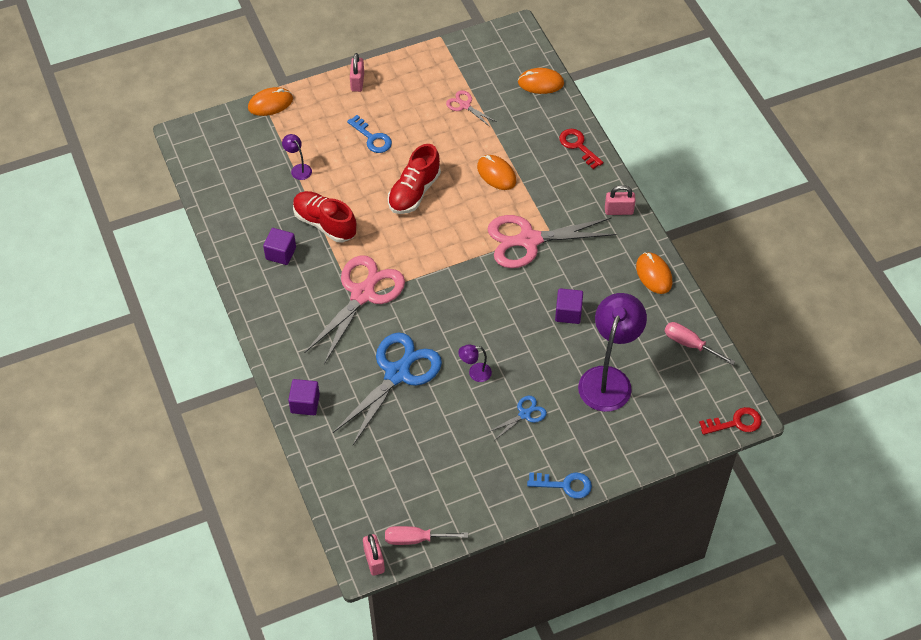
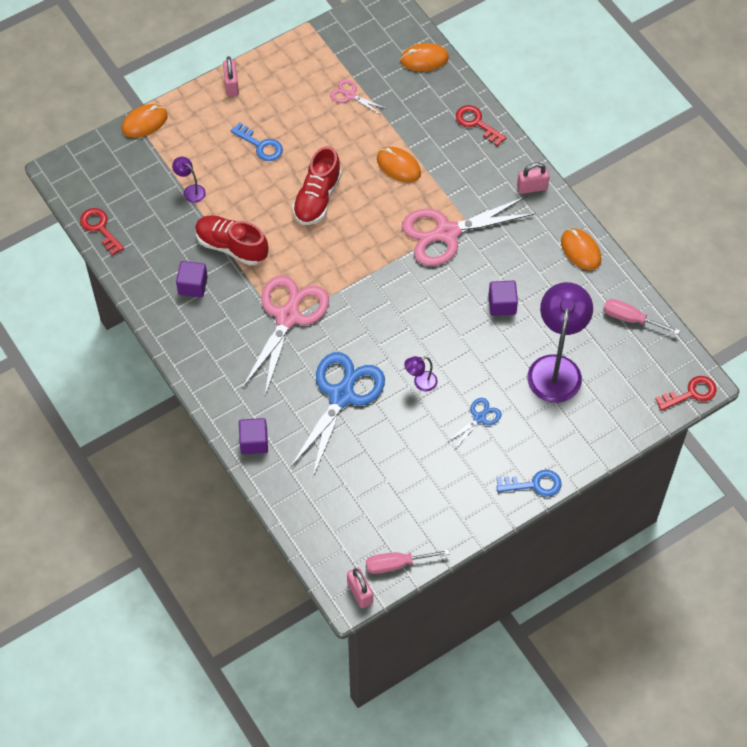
camera: 10 degrees left, 5 degrees up
(207, 190) = (100, 228): none -> red key

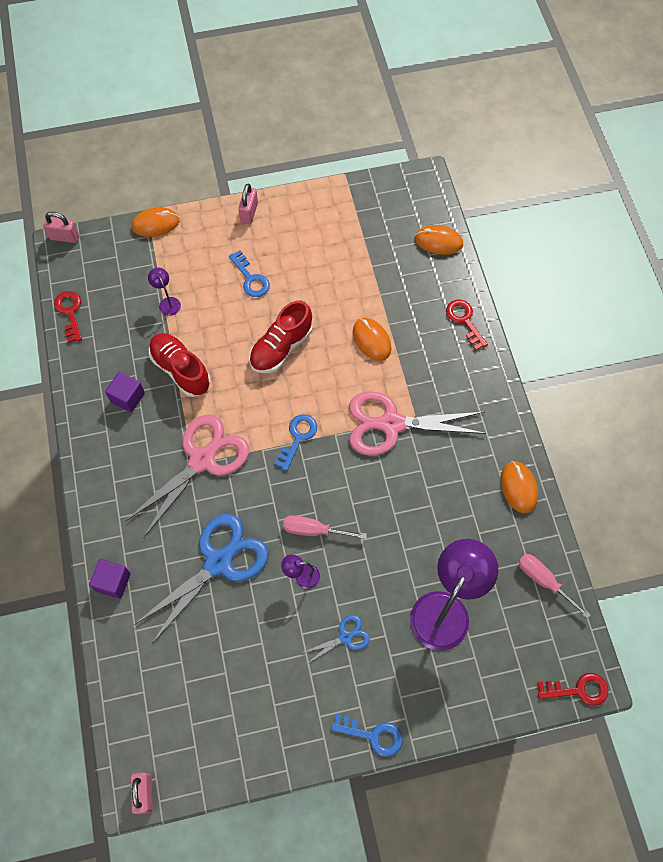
camera: 20 degrees right, 5 degrees up
(350, 95) = (354, 256): pink scissors -> none
(367, 271) = (298, 438): none -> blue key
(397, 564) = (195, 774): pink screwdriver -> pink screwdriver (314, 530)
(502, 304) = (417, 519): purple cube -> none
(532, 187) = (494, 404): pink padlock -> pink padlock (64, 237)

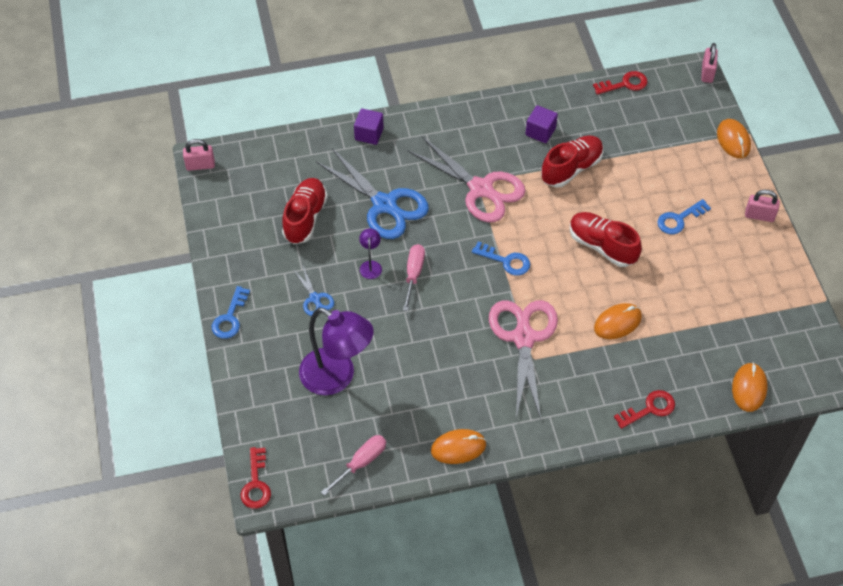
camera: 90 degrees right, 10 degrees down
(167, 302) = (643, 155): purple lamp -> none
(233, 653) = (305, 218): none -> red shoe

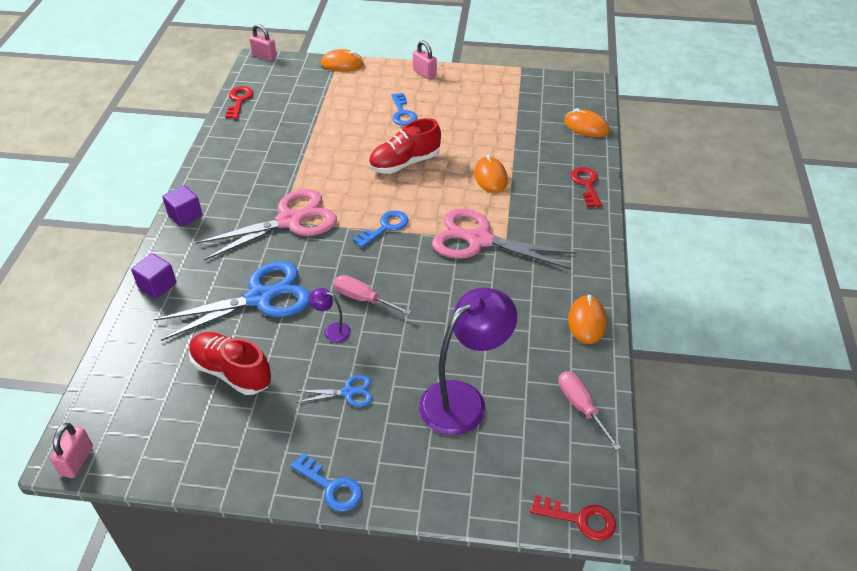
camera: 70 degrees left, 10 degrees down
(540, 132) = (251, 163): purple cube -> purple cube (185, 215)
(571, 168) = (307, 157): red shoe -> none
(759, 216) = (424, 73): pink padlock -> pink padlock turned 75 degrees counterclockwise

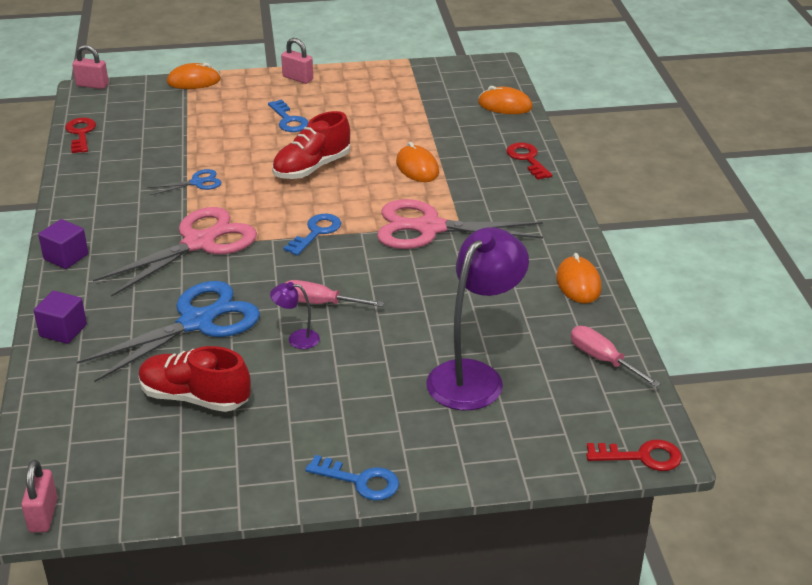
camera: 15 degrees left, 10 degrees down
(348, 392) = (341, 392): blue scissors -> blue scissors (197, 183)

